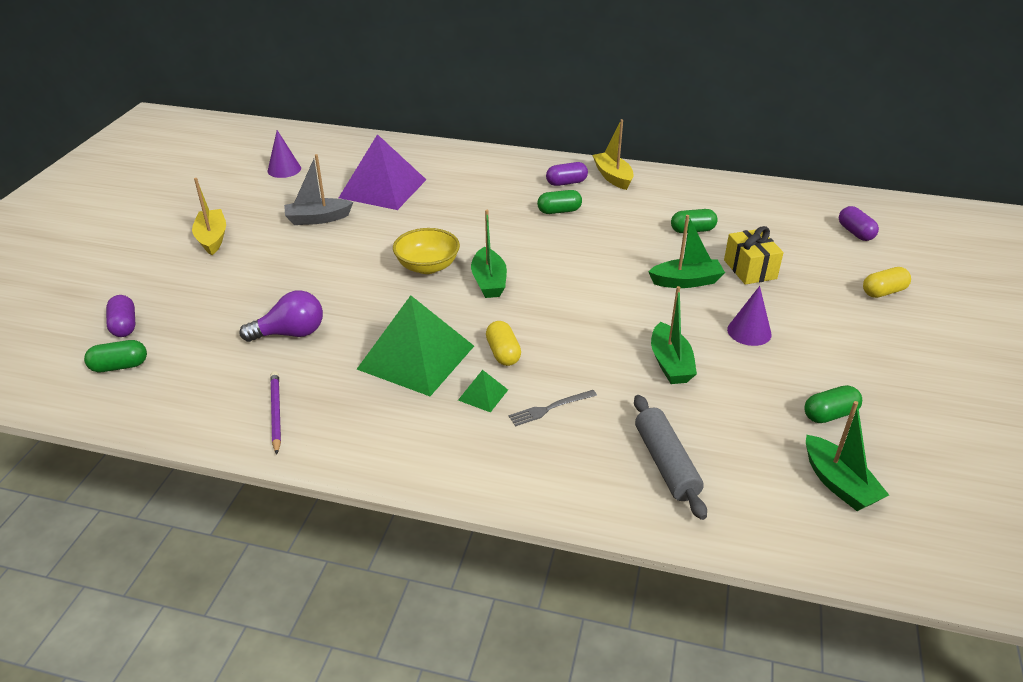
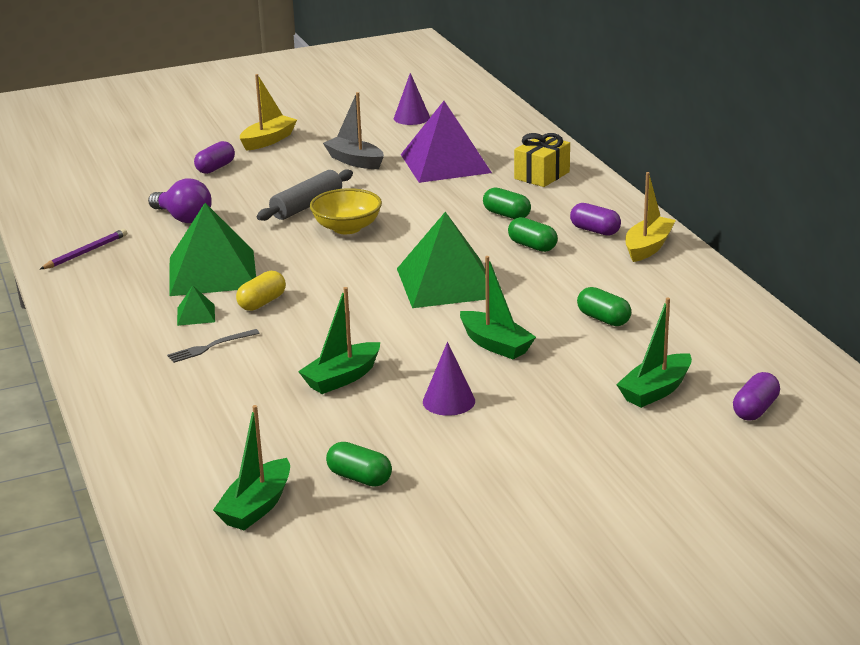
camera: 55 degrees right, 10 degrees down
(119, 366) = (76, 184): green capsule -> green capsule (506, 215)
(124, 326) = (121, 165): purple capsule -> purple capsule (215, 168)
(489, 282) = (360, 260): green boat -> green boat (655, 390)
(550, 408) = (210, 347): grey fork -> grey fork turned 60 degrees counterclockwise
(572, 262) = (447, 283): none -> green pyramid
(666, 463) = (194, 418): grey rolling pin -> grey rolling pin (307, 206)
(750, 269) = (570, 370): yellow gift -> yellow gift (542, 175)
(883, 292) = (641, 457): yellow capsule -> none

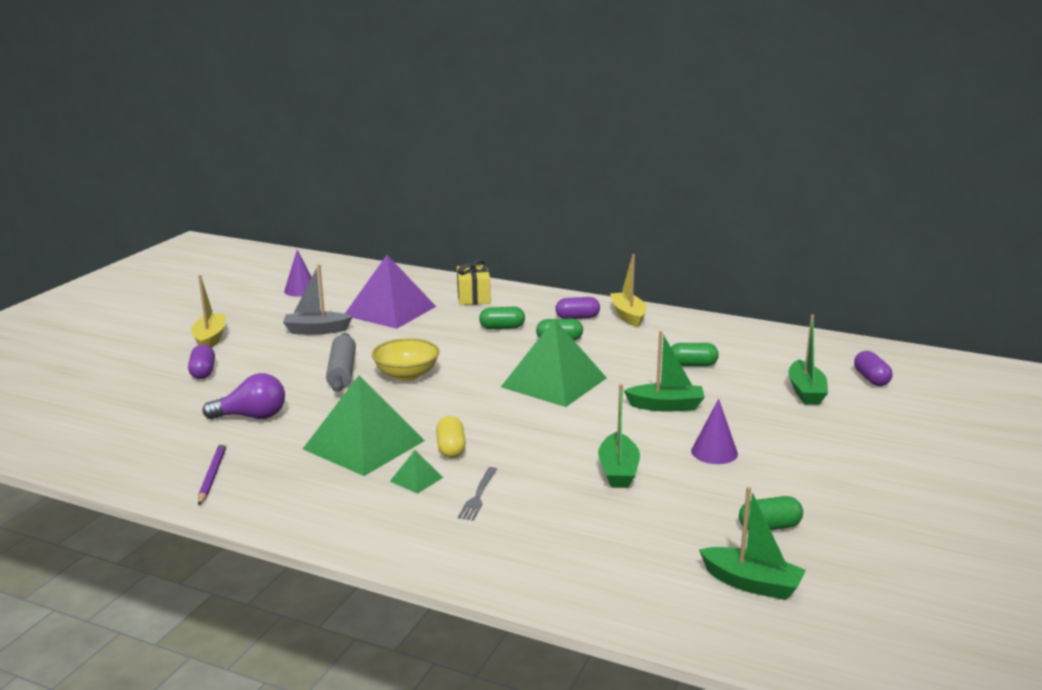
camera: 45 degrees left, 5 degrees down
(257, 507) = (752, 583): green boat -> green boat turned 45 degrees counterclockwise

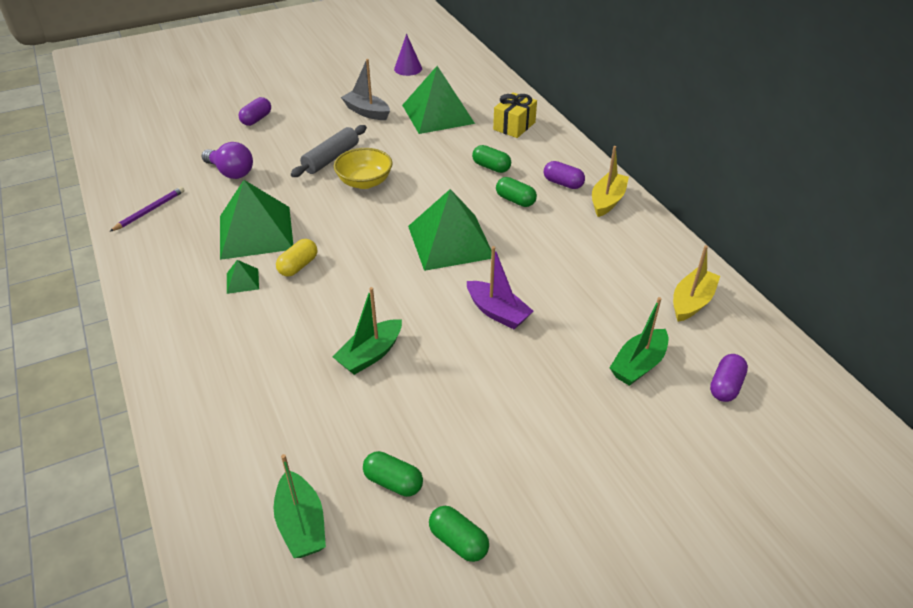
camera: 40 degrees right, 20 degrees up
(210, 339) = (298, 91): yellow boat -> yellow boat (691, 302)
(390, 310) = (438, 114): purple pyramid -> green pyramid
(478, 496) = (255, 319): grey fork -> none
(666, 406) = (497, 312): green boat -> purple boat
(692, 365) = (583, 281): green capsule -> green capsule (458, 541)
(714, 452) = (464, 381): purple cone -> none

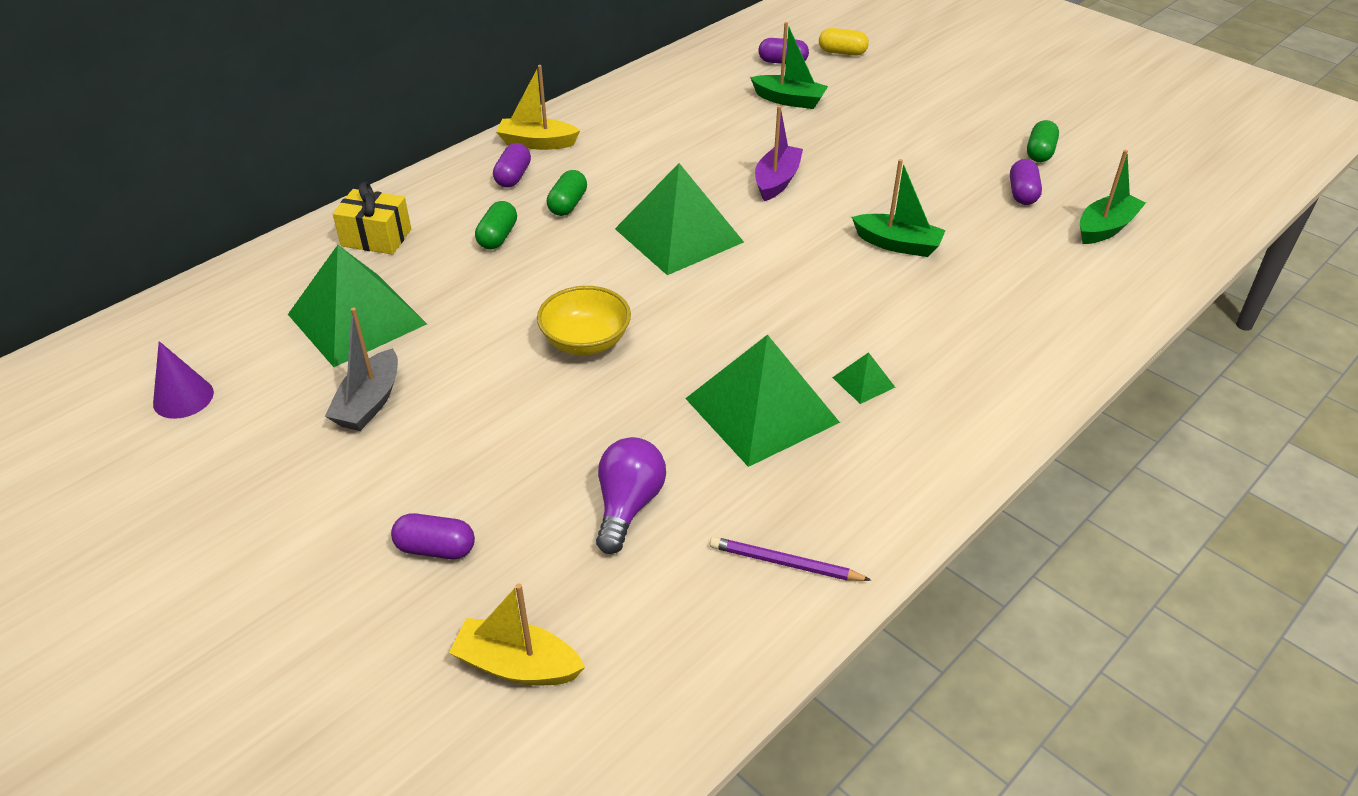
camera: 110 degrees left, 0 degrees up
(298, 266) = (803, 343): yellow capsule -> yellow capsule (842, 53)
(331, 158) = (536, 397): grey rolling pin -> none
(393, 482) = (1022, 193): green capsule -> purple capsule
(691, 302) = (685, 82): yellow boat -> yellow boat (517, 665)

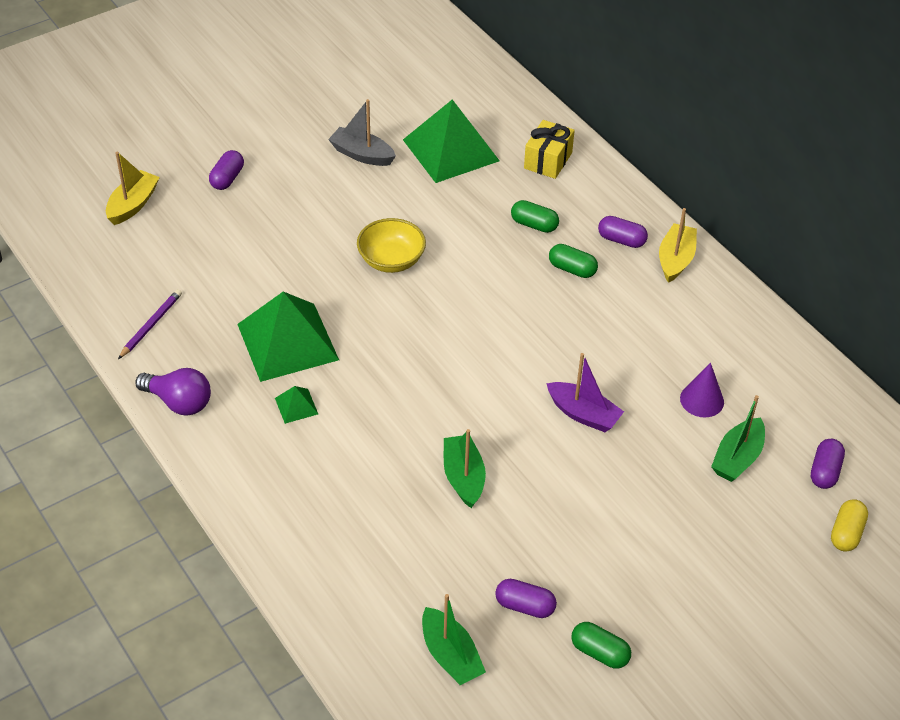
camera: 100 degrees right, 5 degrees up
(183, 398) = (393, 79): purple cone -> purple cone (702, 400)
(628, 506) = (226, 262): purple light bulb -> purple light bulb (179, 402)
(679, 235) = (512, 332): green pyramid -> none
(897, 244) = (463, 477): green boat -> green boat turned 135 degrees clockwise

